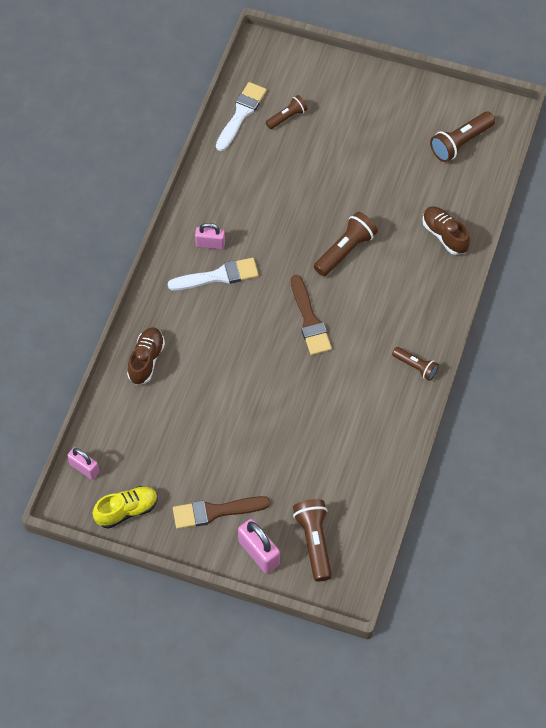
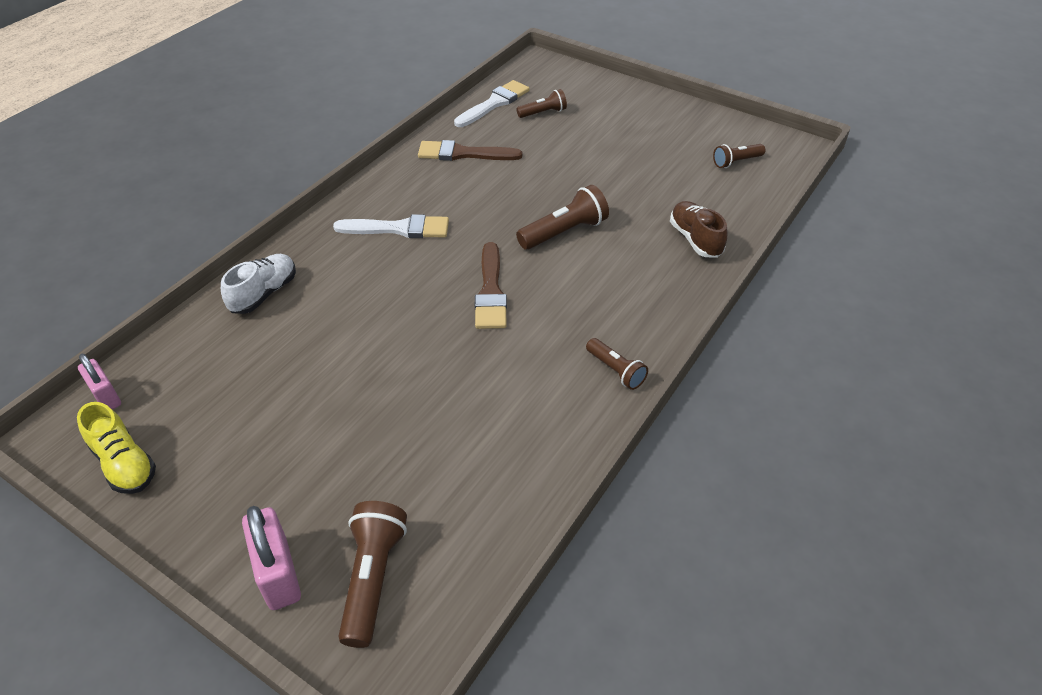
camera: 15 degrees right, 15 degrees down
(127, 510) = (124, 463): yellow shoe -> yellow shoe turned 60 degrees clockwise
(146, 360) = (264, 293): brown shoe -> white shoe
(210, 244) = (405, 199): pink padlock -> none
(215, 512) = (246, 495): brown brush -> brown brush (463, 154)
(460, 143) = (736, 162): brown flashlight -> brown flashlight, size x0.62

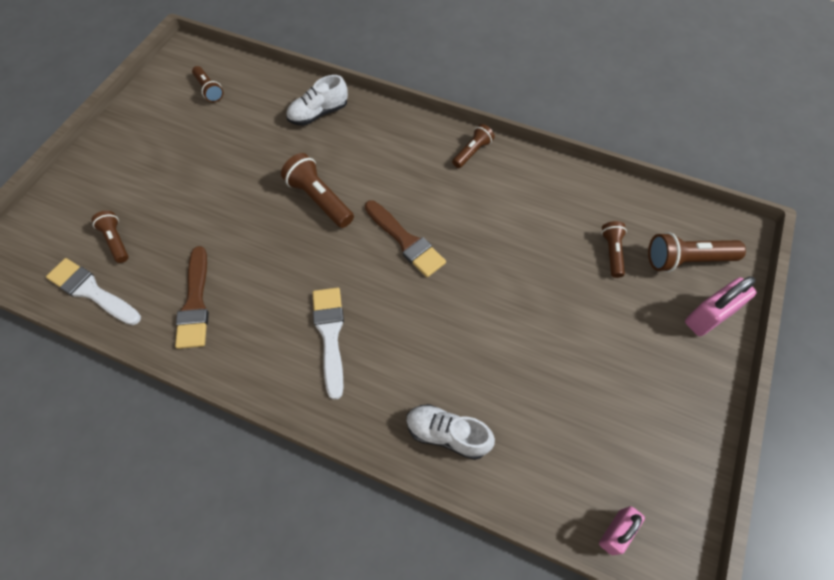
camera: 100 degrees left, 15 degrees up
(124, 463) = (674, 473): yellow shoe -> none
(414, 486) = (612, 252): none -> brown flashlight
(491, 291) = (406, 241): brown brush -> brown brush turned 60 degrees clockwise
(695, 239) = (318, 113): brown shoe -> white shoe

